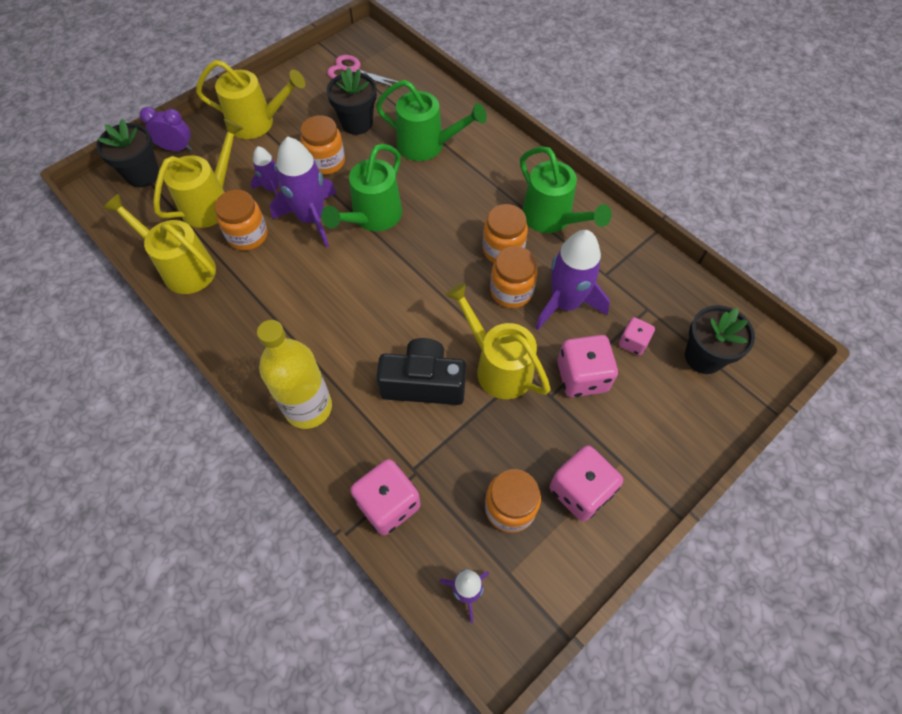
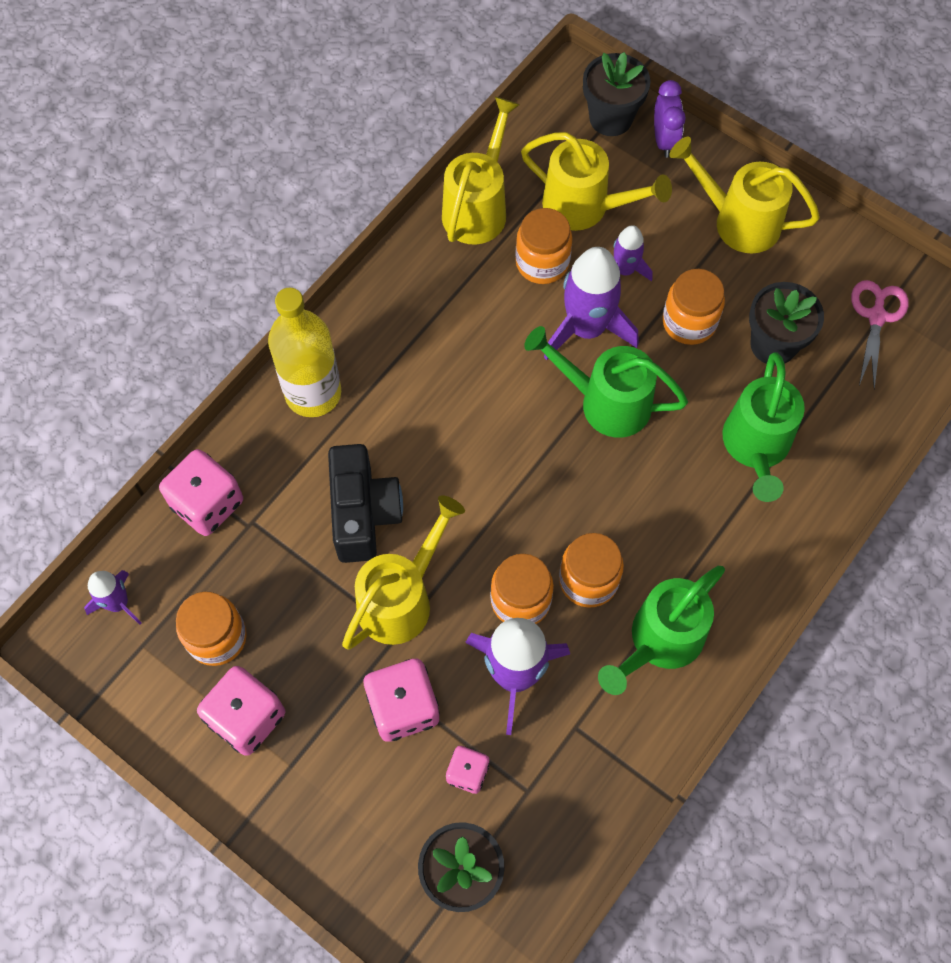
camera: 80 degrees right, 5 degrees up
(258, 123) = (737, 221): yellow watering can -> yellow watering can turned 120 degrees clockwise

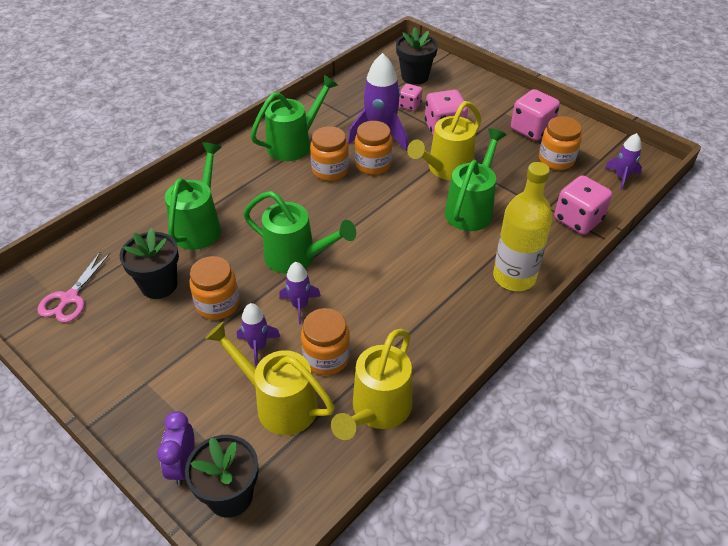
camera: 175 degrees left, 20 degrees down
(363, 513) = (471, 209): black camera -> green watering can
(586, 328) = (300, 305): purple rocket -> purple rocket, size x0.55
(737, 221) = (145, 380): yellow watering can -> none

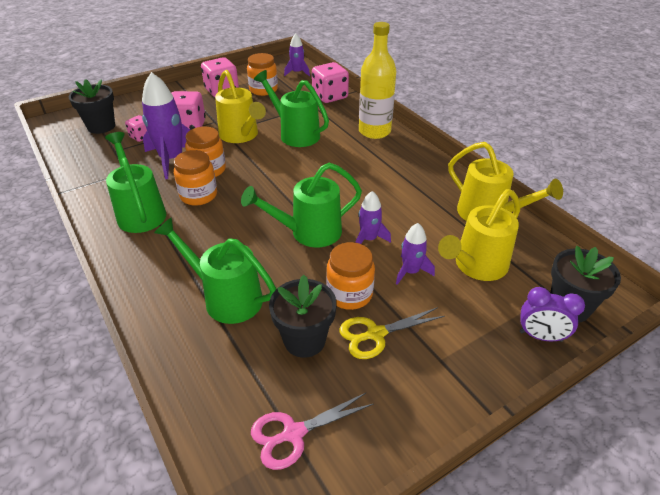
camera: 75 degrees left, 5 degrees down
(69, 298) = (293, 433): pink scissors -> pink scissors turned 120 degrees clockwise
(171, 331) = (375, 334): none -> yellow scissors
(297, 258) = (308, 232): green watering can -> green watering can turned 150 degrees counterclockwise
(326, 357) = (432, 232): orange jar -> none

